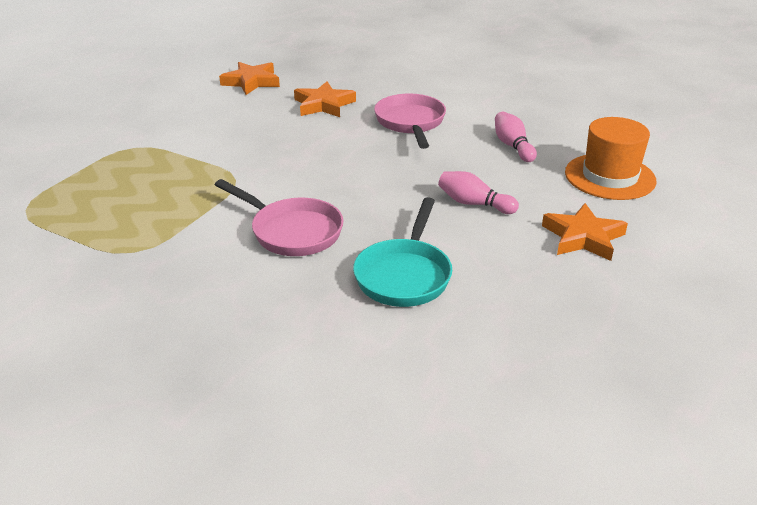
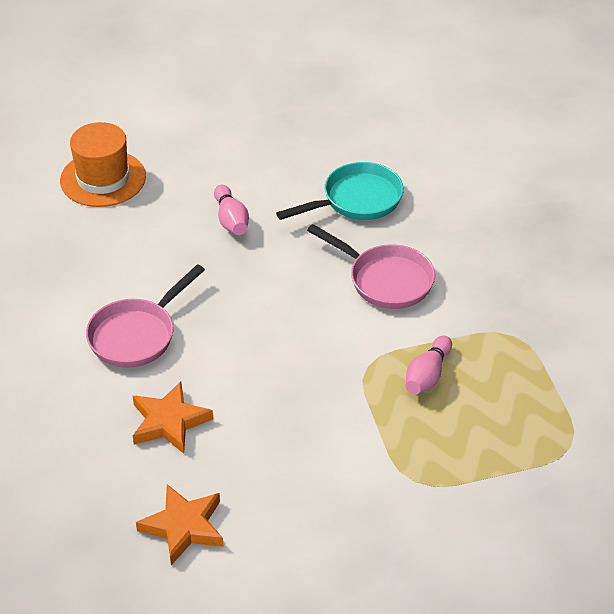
camera: 135 degrees left, 10 degrees up
(292, 231) = (385, 280): pink pan -> pink pan turned 135 degrees clockwise
(513, 146) = (109, 250): pink bowling pin -> pink bowling pin (427, 375)
(583, 237) = (211, 153): orange star -> none

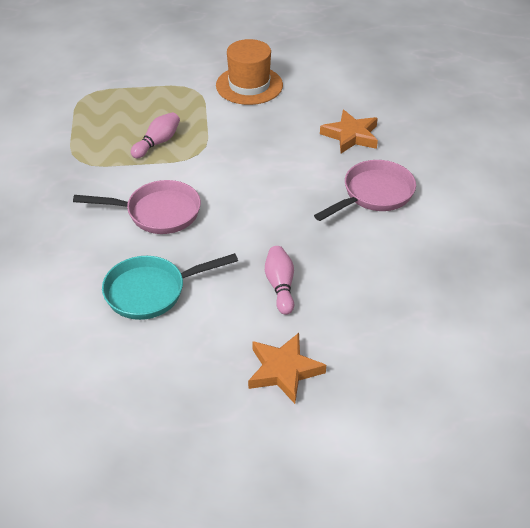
camera: 170 degrees left, 0 degrees up
(103, 178) = (411, 353): orange hat -> orange hat (249, 85)
(184, 527) = (345, 83): orange star -> orange star (283, 370)
(385, 280) = (157, 213): pink pan -> pink pan turned 135 degrees clockwise

